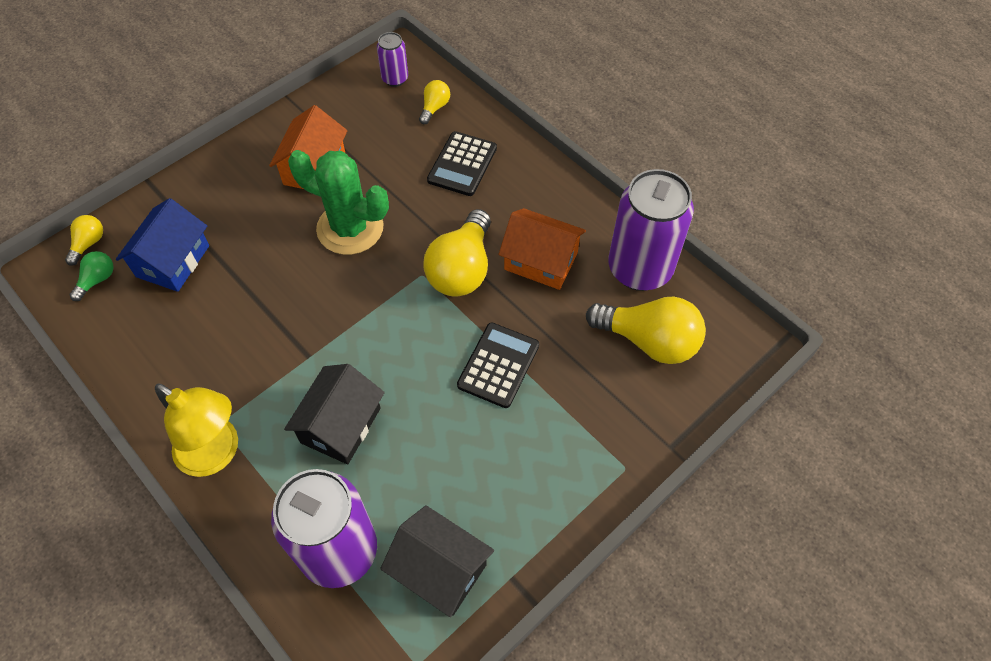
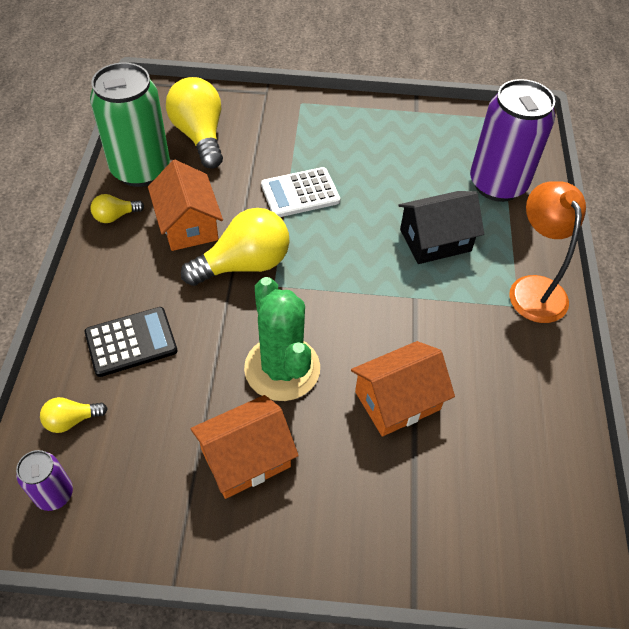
camera: 135 degrees left, 5 degrees down
(88, 244) = (527, 575): yellow light bulb -> yellow light bulb (115, 216)
(97, 280) = (542, 519): green light bulb -> none
(173, 261) = (457, 475): blue house -> none
(217, 454) = (533, 288): yellow lamp -> orange lamp
(252, 272) = (397, 400): none -> orange house
(440, 569) = (449, 139): black house -> none
(498, 365) = (300, 193): black calculator -> white calculator
(639, 269) = (141, 170): purple can -> green can

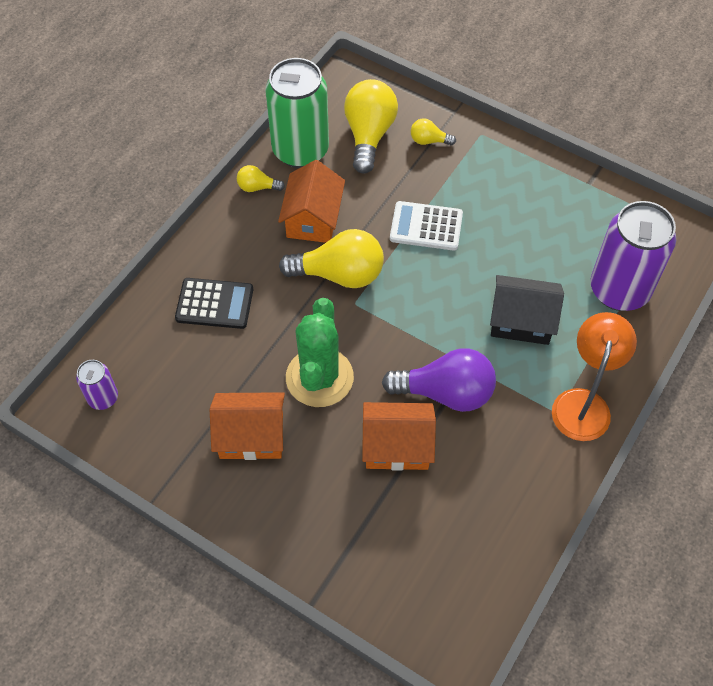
camera: 30 degrees right, 5 degrees up
(72, 420) = (141, 348): yellow light bulb -> yellow light bulb (429, 141)
(410, 330) = (446, 393): none -> purple light bulb

